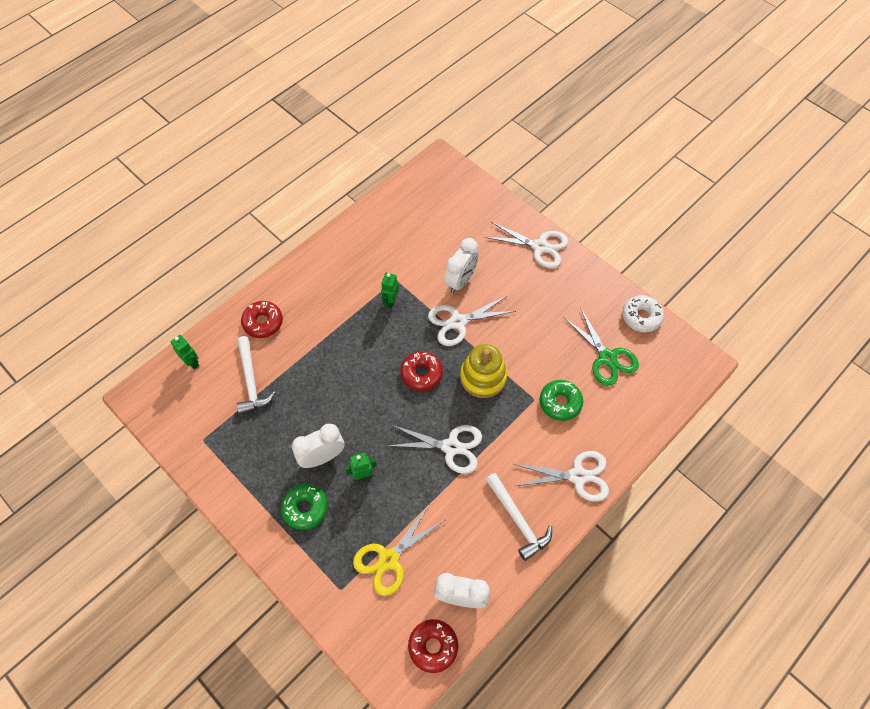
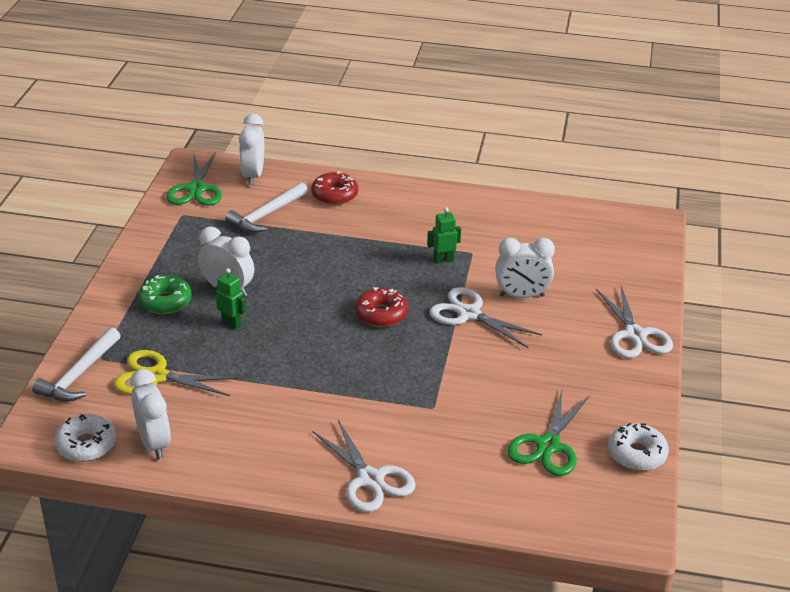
camera: 55 degrees right, 25 degrees down
(177, 412) = (196, 189): none -> green scissors
(192, 362) = (253, 175): green robot -> white clock
(433, 646) = (86, 445): red donut -> white donut
(451, 447) = (316, 369): white scissors -> none
(483, 377) = (421, 358): yellow stacking toy -> none
(518, 520) = (275, 452): white hammer -> white hammer (79, 375)
(560, 402) = (449, 429): green donut -> none

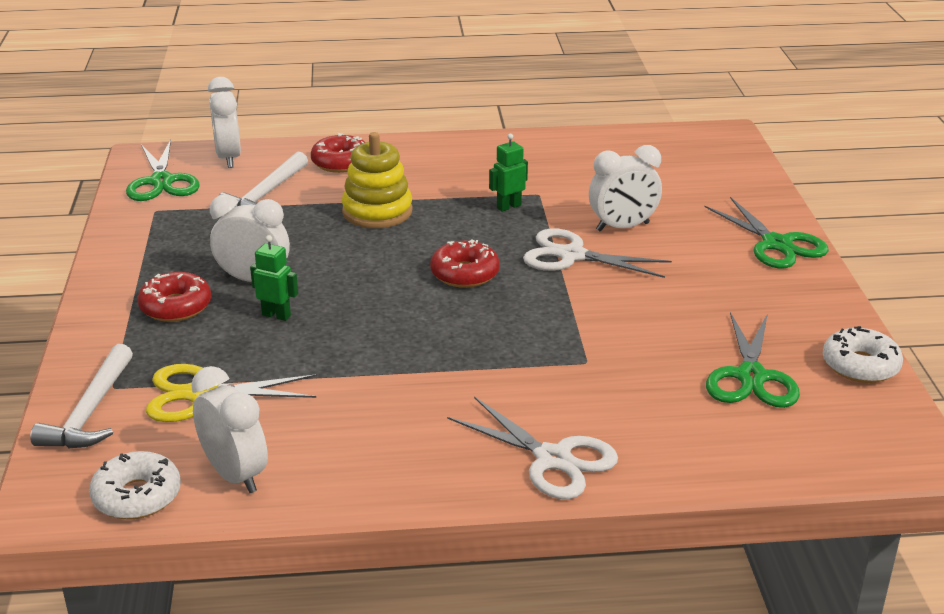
camera: 15 degrees left, 5 degrees down
(165, 301) = (176, 306): green donut -> red donut
(342, 246) = (377, 212): none -> yellow stacking toy
(634, 335) = (776, 244): white scissors -> green scissors

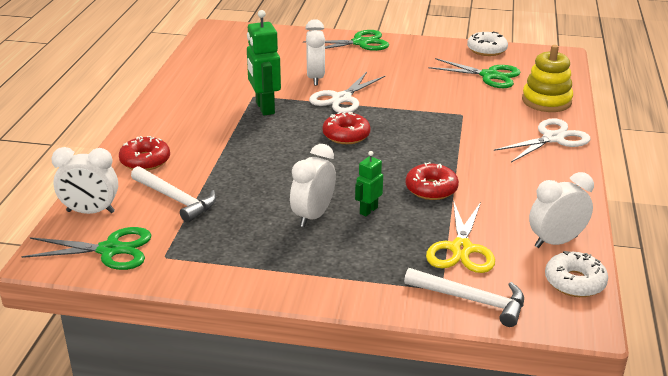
camera: 75 degrees left, 0 degrees up
(176, 306) = (336, 254): red donut -> red donut (431, 189)
(377, 212) = (239, 155): yellow stacking toy -> yellow stacking toy (546, 101)
(508, 206) = (264, 108): green robot -> green robot, size x1.80

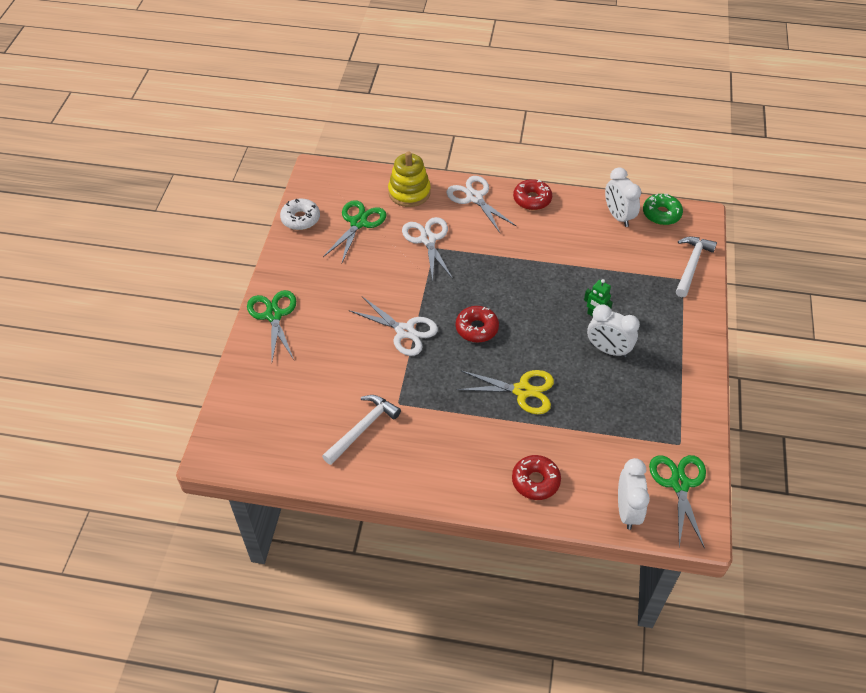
camera: 90 degrees left, 20 degrees up
(176, 199) = (598, 447): white hammer -> white hammer (363, 428)
(264, 108) = (425, 392): green robot -> none
(315, 78) = (359, 353): white clock -> none
(431, 189) = (559, 276): red donut -> red donut (532, 199)
(461, 249) = (636, 265): yellow scissors -> yellow scissors (522, 391)
(474, 111) = (428, 239): none -> white scissors
(574, 282) = (661, 214): white donut -> green donut

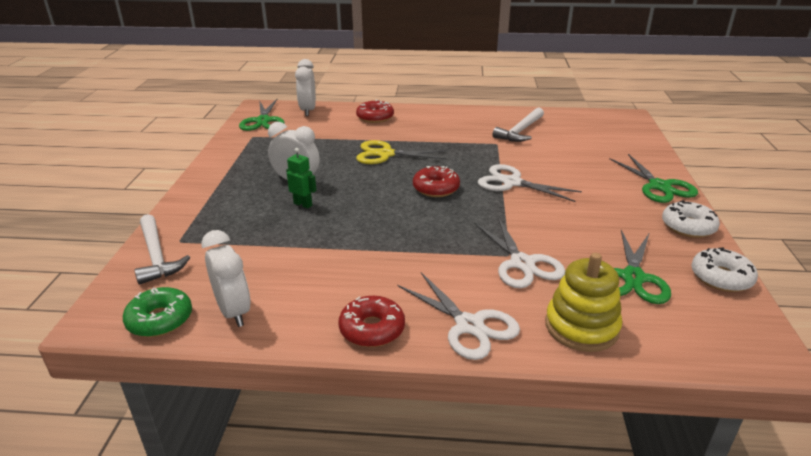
camera: 175 degrees right, 20 degrees down
(286, 265) = (688, 226): none -> white donut
(691, 265) = (157, 256): white hammer -> white hammer turned 45 degrees counterclockwise

